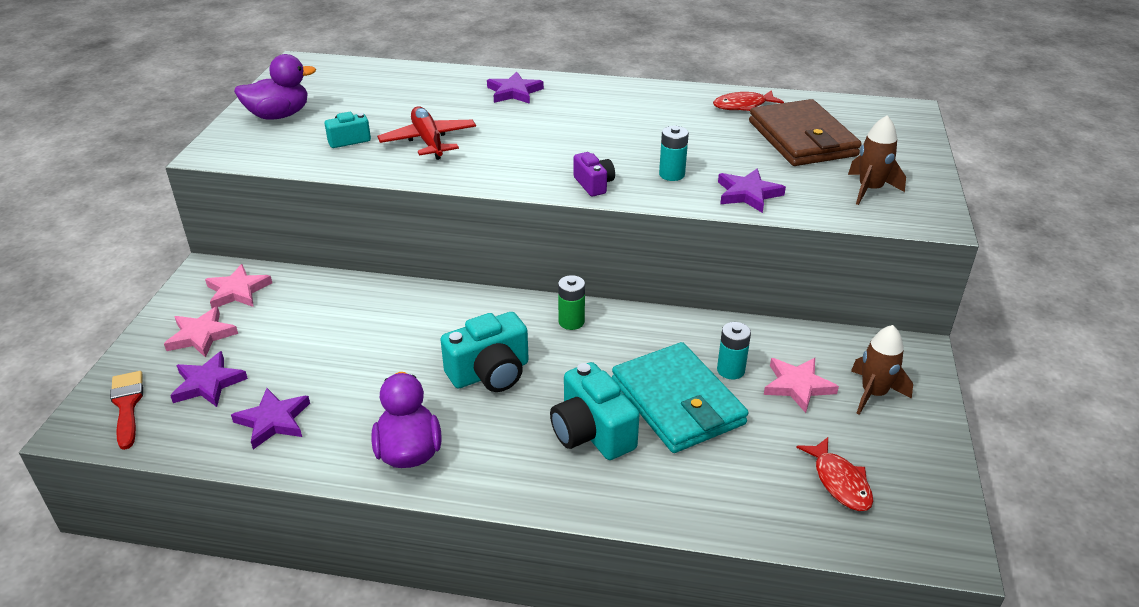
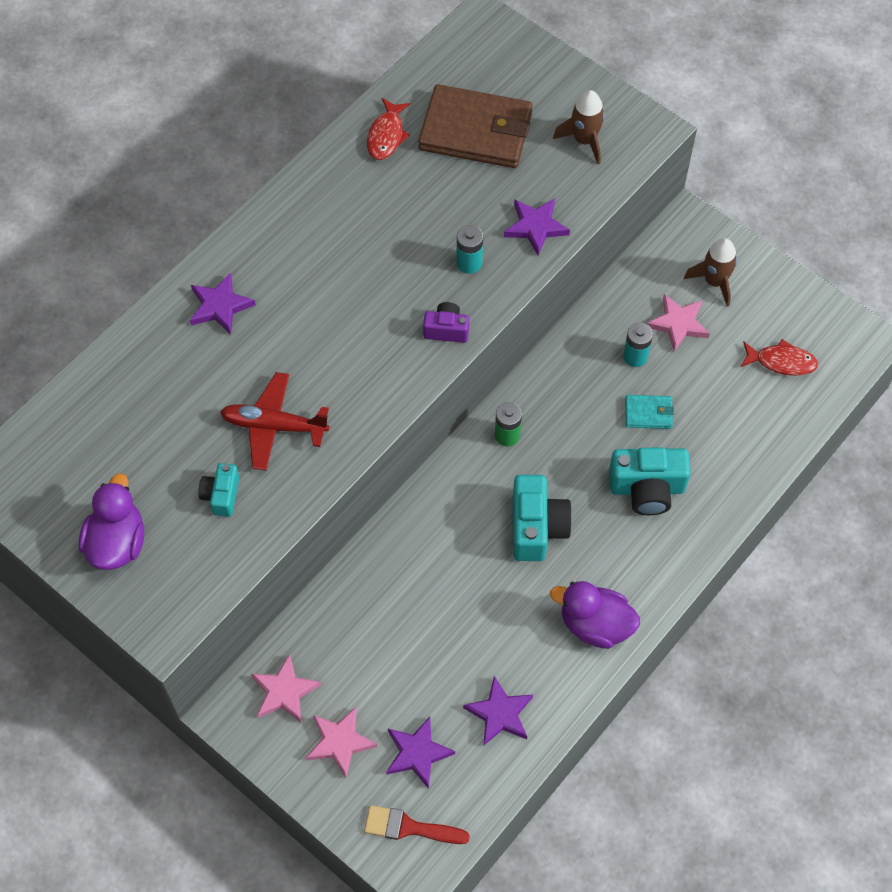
camera: 60 degrees left, 25 degrees up
(677, 402) = (648, 413): turquoise wallet -> turquoise wallet, size x0.45

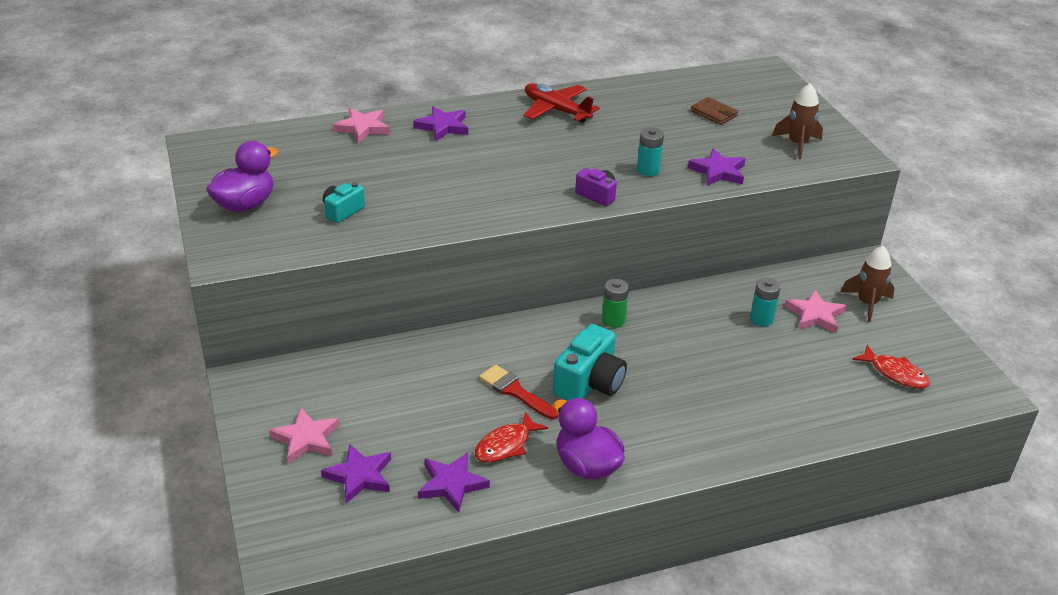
camera: 30 degrees right, 25 degrees down
(274, 426) = (417, 193): red plane -> red plane (556, 110)
(284, 691) = (296, 388): pink star -> pink star (363, 128)
(386, 135) = (643, 94): red fish -> red fish (506, 445)
(409, 827) = (305, 521): red brush -> red brush (515, 391)
(476, 131) = (714, 113): brown wallet -> brown wallet, size x0.45
(647, 489) = (707, 400): turquoise camera -> none
(648, 413) = (746, 356): turquoise wallet -> none

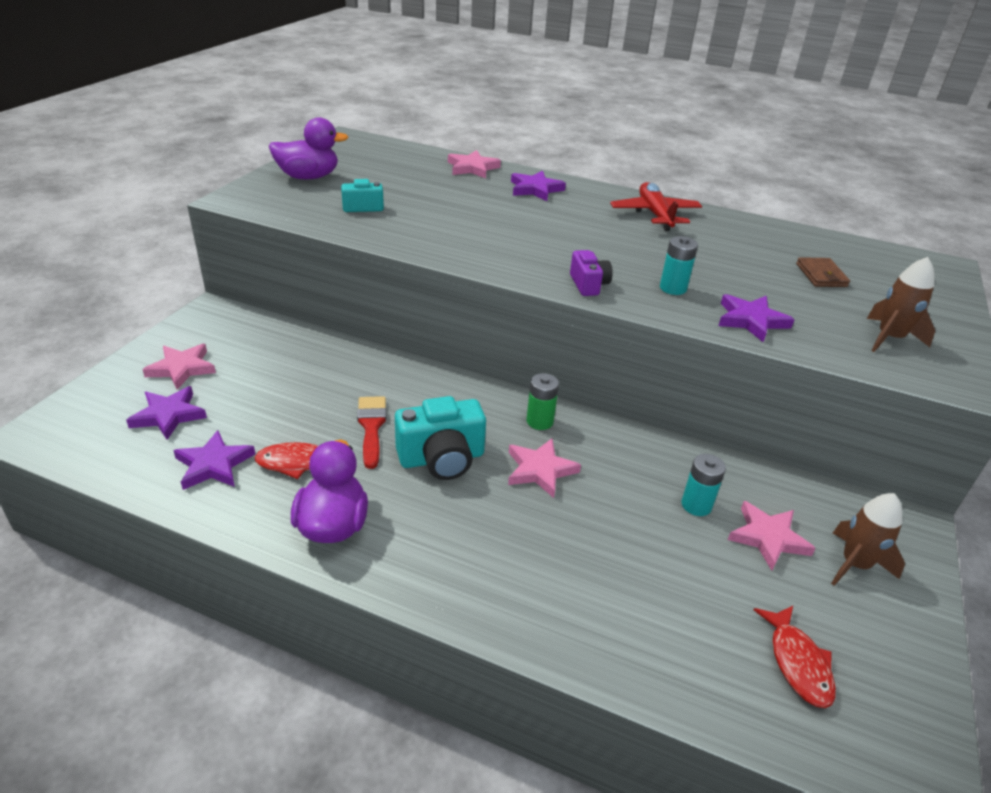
camera: 40 degrees right, 0 degrees up
(655, 352) = (540, 470): none -> pink star

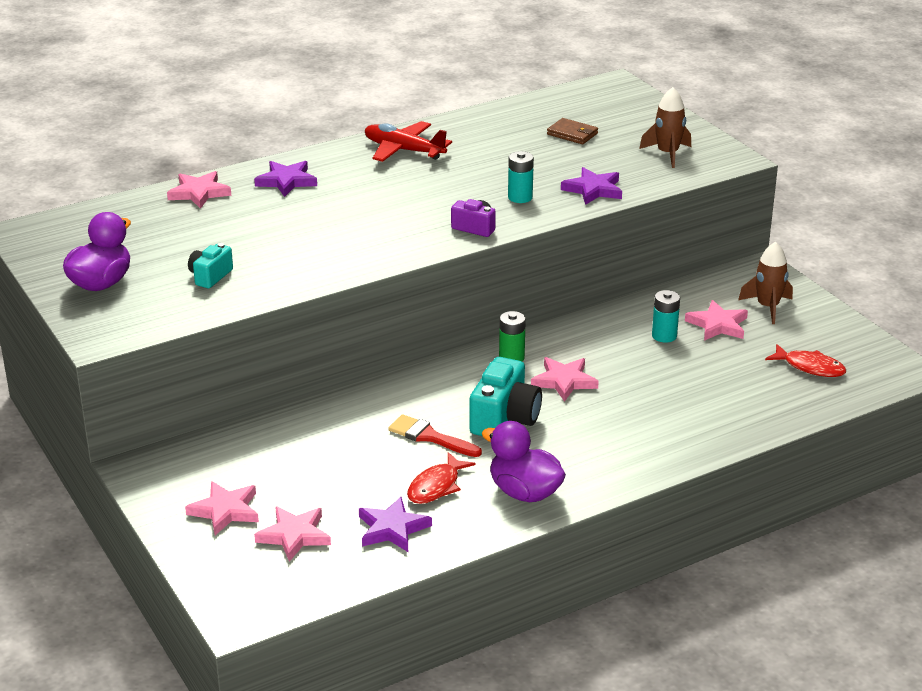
camera: 50 degrees left, 5 degrees down
(169, 415) = (294, 535): purple star -> pink star

